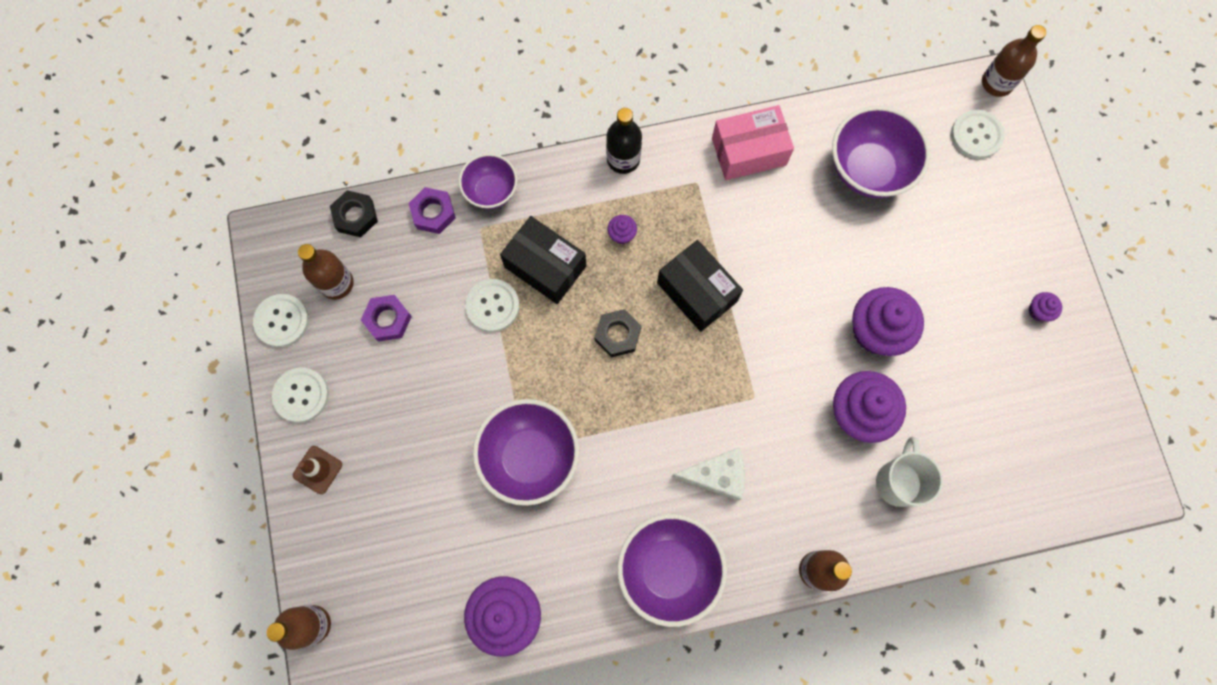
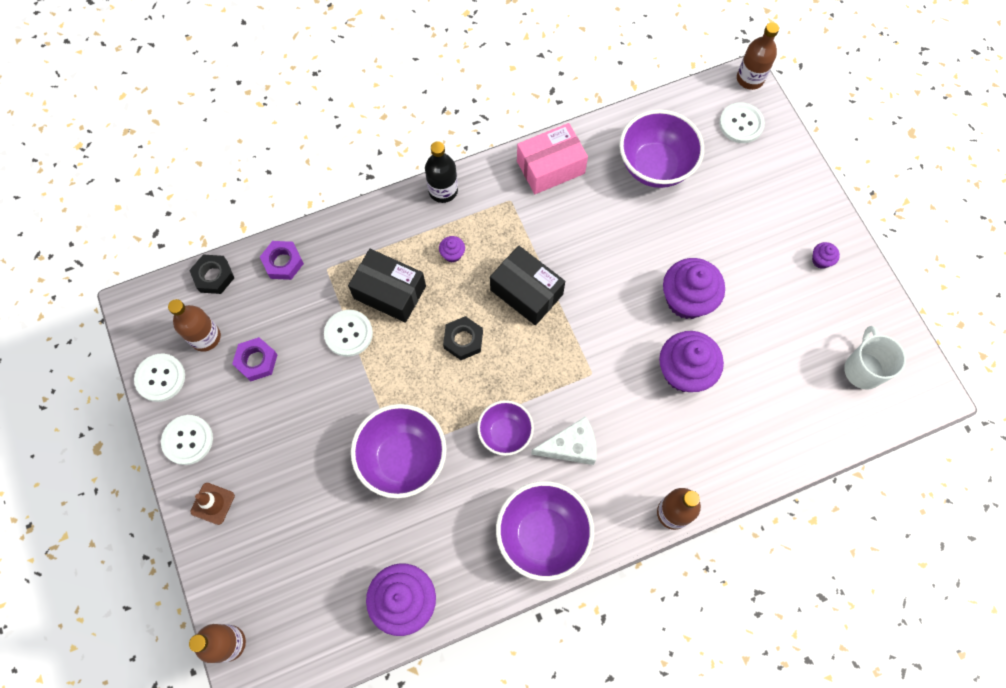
camera: 10 degrees left, 5 degrees down
(491, 191) = (331, 236): purple bowl -> purple bowl (505, 433)
(898, 481) = (729, 424): white mug -> white mug (863, 369)

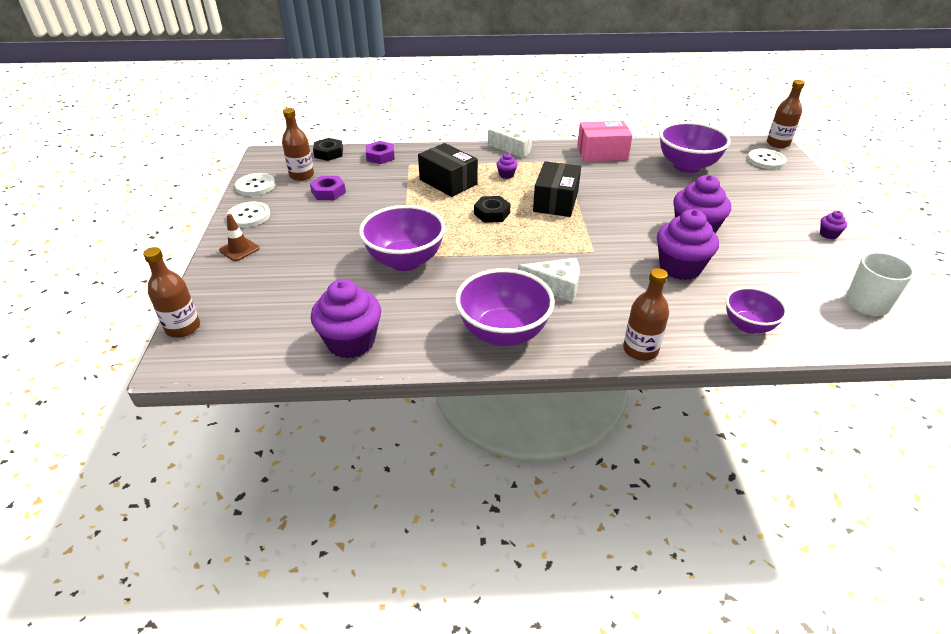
camera: 20 degrees right, 30 degrees down
(348, 333) = (404, 193): white button -> none
(443, 190) = (515, 149): black bottle -> white cheese
(505, 433) = (500, 266): purple bowl -> purple bowl (748, 326)
(526, 292) = (556, 201): black box -> black box turned 45 degrees clockwise

